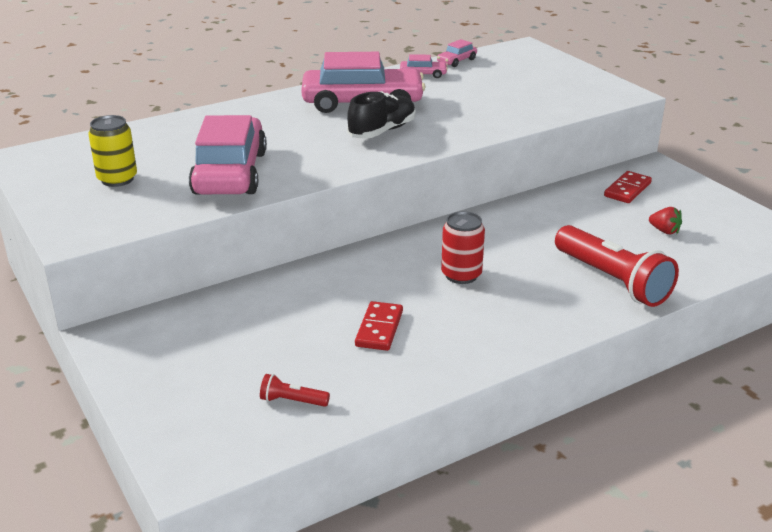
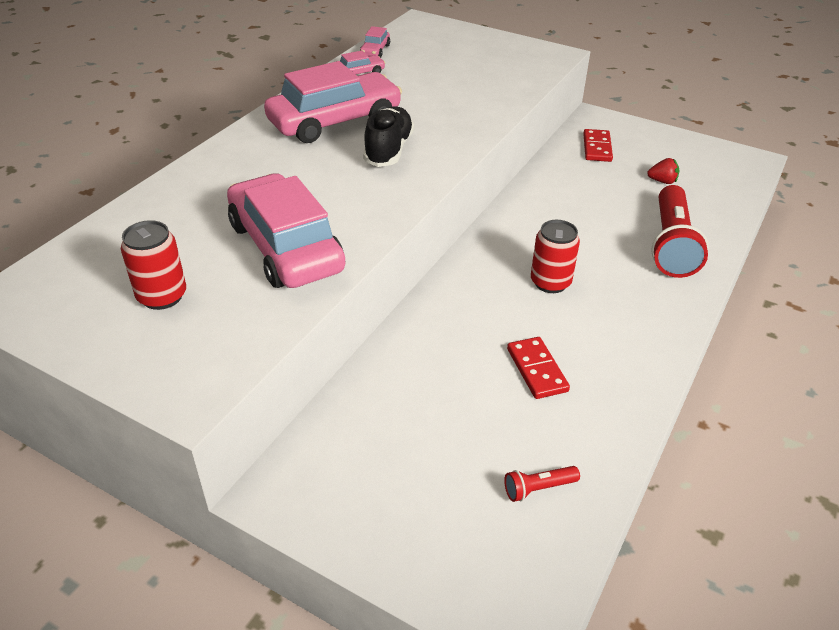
camera: 30 degrees left, 10 degrees up
(117, 179) = (162, 296): yellow can -> red can
(612, 280) = (671, 245): red flashlight -> red flashlight turned 75 degrees clockwise

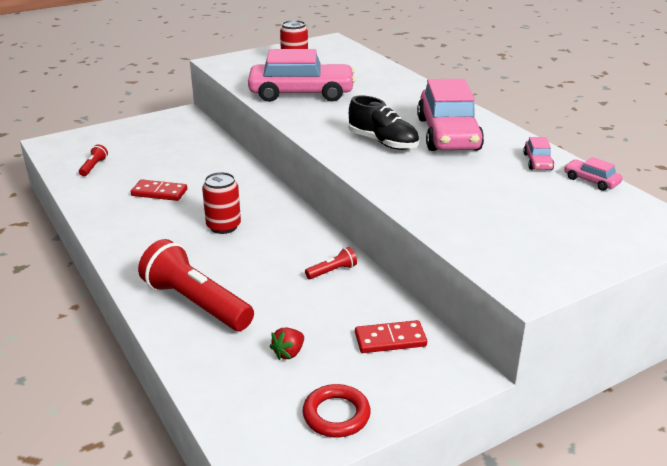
camera: 120 degrees right, 10 degrees down
(549, 194) = (332, 271): none -> red flashlight
(597, 148) = (390, 339): red domino -> red domino turned 45 degrees counterclockwise
(686, 148) = (336, 415): none -> red ring

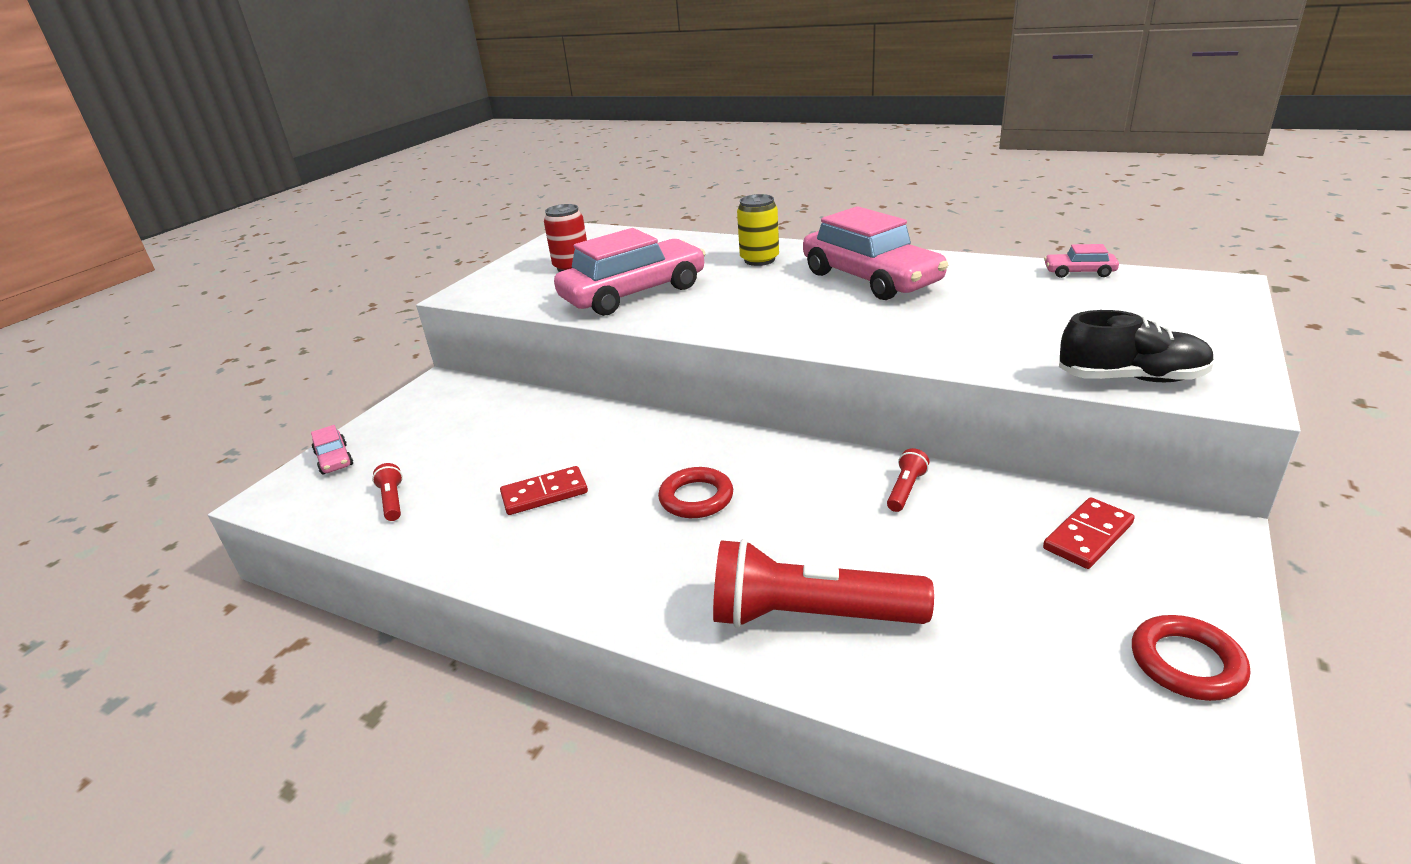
camera: 30 degrees left, 0 degrees up
(223, 226) = (696, 498): red can -> red ring
(288, 353) = (1016, 616): red strawberry -> none
(383, 142) = (820, 310): black shoe -> black shoe (1131, 378)
(404, 98) = (759, 260): none -> yellow can
(537, 162) = (1002, 273): pink car -> pink car (334, 459)

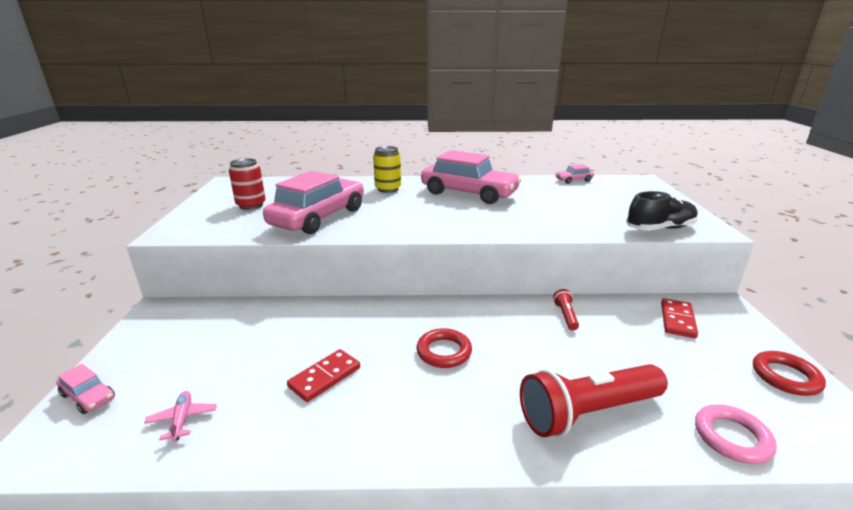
camera: 30 degrees left, 5 degrees down
(392, 501) = (182, 419): red flashlight -> pink plane
(985, 706) = (732, 437): none -> pink ring

